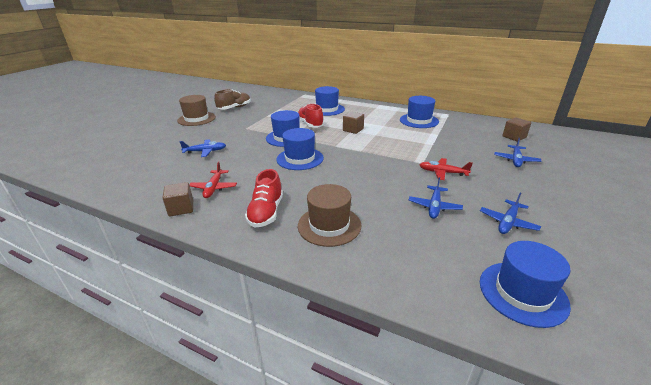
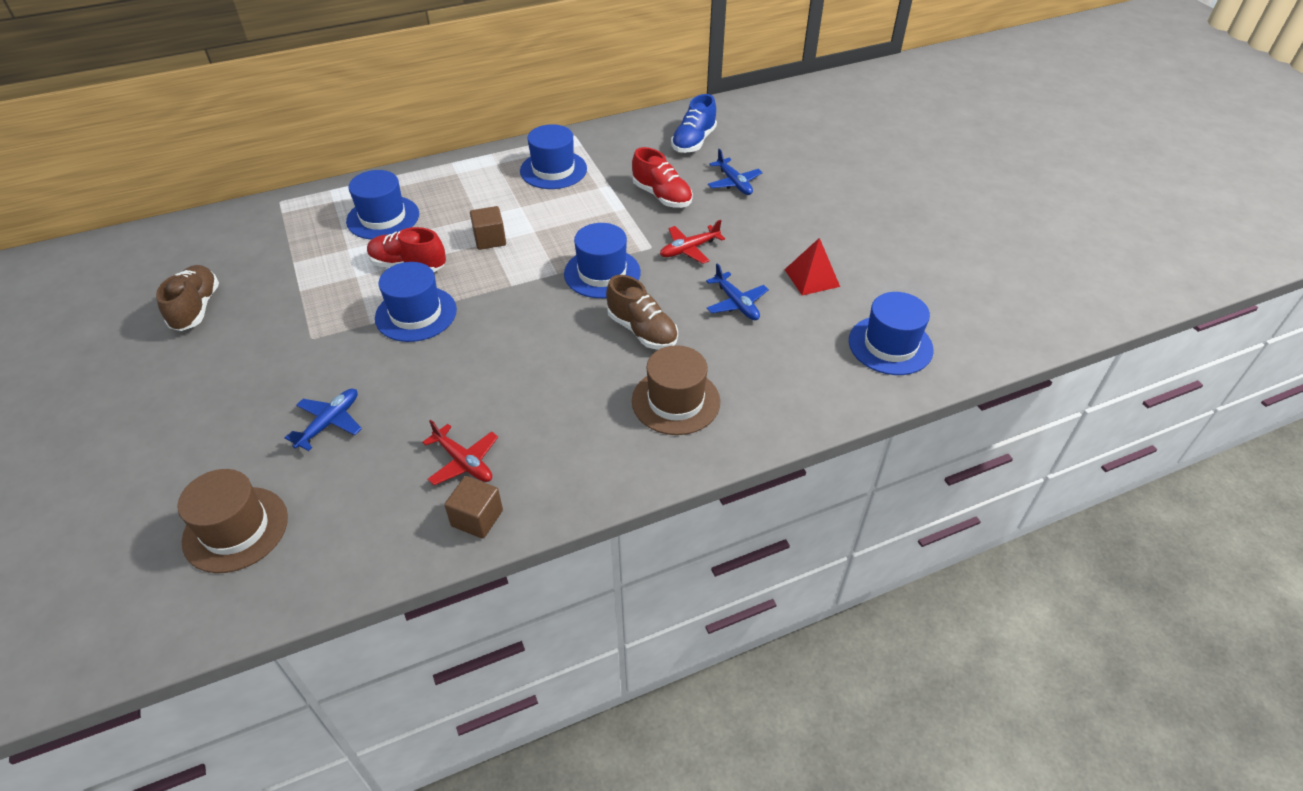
camera: 50 degrees left, 15 degrees up
(196, 119) = (166, 377): brown hat -> brown hat (236, 529)
(266, 212) = (589, 439): red shoe -> red shoe (662, 196)
(300, 159) = (498, 337): blue hat -> blue hat (602, 273)
(363, 189) = (642, 331): none -> brown shoe
(508, 222) = (812, 278): blue plane -> red pyramid
(514, 137) = (693, 142): brown cube -> blue shoe

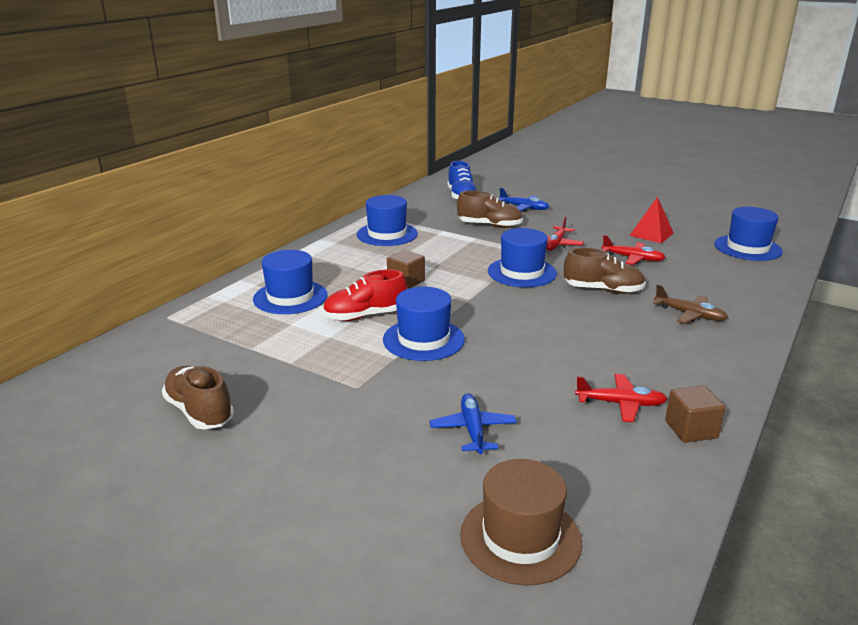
camera: 35 degrees left, 20 degrees down
(662, 196) = (489, 226): red shoe -> brown shoe
(675, 401) = (689, 314): brown hat -> brown plane
(736, 303) = (632, 258): blue plane -> red plane

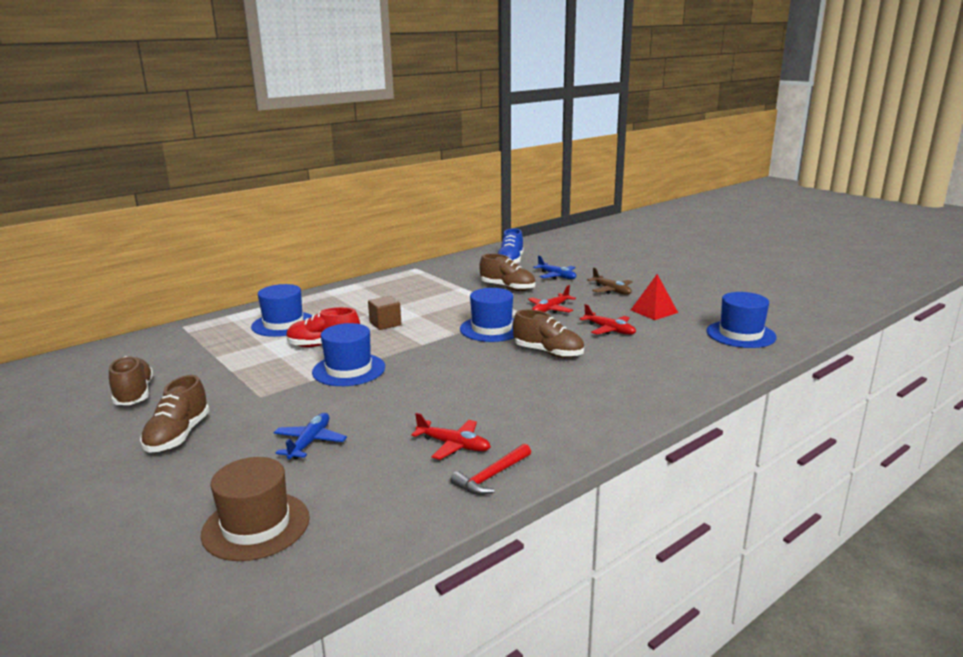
camera: 20 degrees right, 5 degrees down
(313, 452) = (178, 436): none -> brown shoe
(387, 234) = (412, 285): blue hat -> none
(689, 314) = (606, 384): brown plane -> brown plane (611, 290)
(691, 429) = (491, 476): brown cube -> red hammer

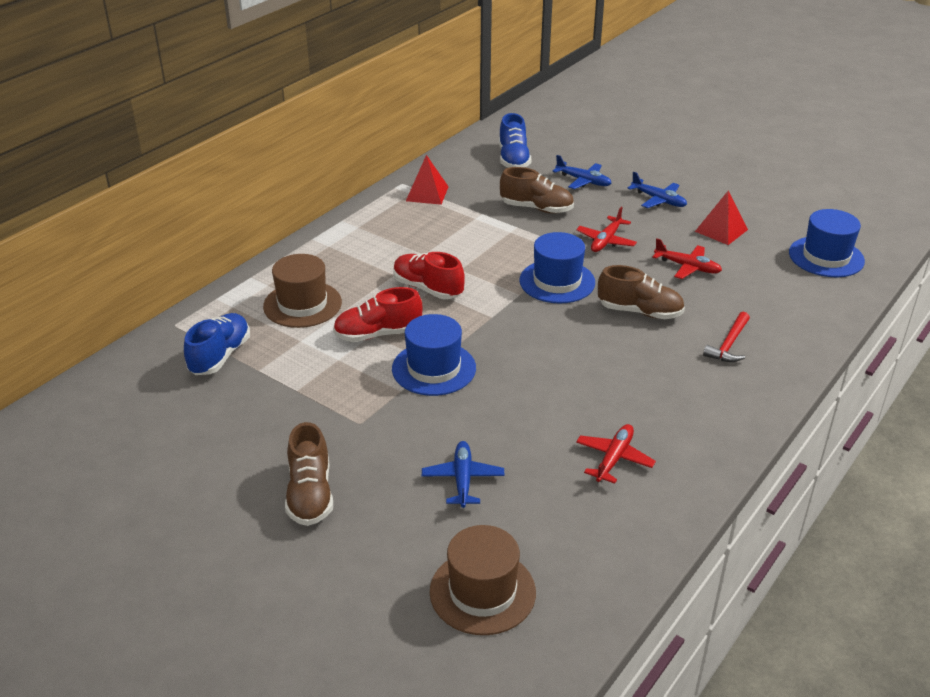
camera: 15 degrees left, 15 degrees up
(134, 394) = (207, 443): brown shoe -> none
(196, 346) = (220, 356): none -> blue shoe
(283, 324) = (302, 304): blue hat -> brown hat
(385, 324) = (428, 289): brown cube -> red shoe
(429, 274) = (427, 193): none -> red pyramid
(453, 445) = (614, 458): red plane -> red plane turned 75 degrees counterclockwise
(491, 476) = (673, 492): red hammer -> red hammer (729, 344)
(611, 290) = (658, 200): brown plane -> blue plane

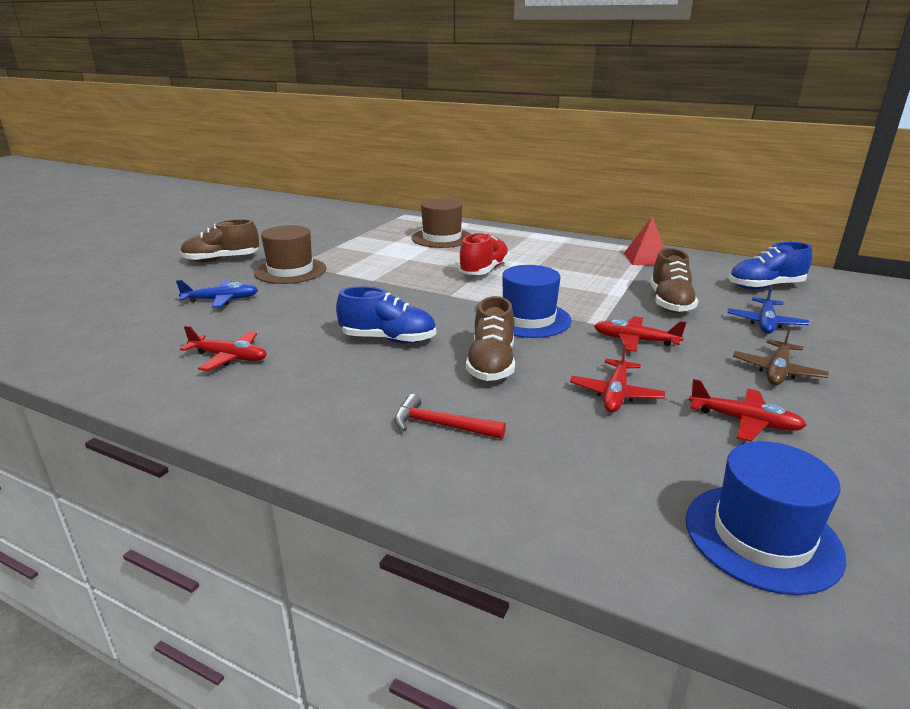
camera: 80 degrees right, 10 degrees down
(220, 356) = (373, 226): blue shoe -> blue shoe (388, 339)
(378, 334) = (410, 261): red shoe -> none
(434, 368) = (366, 281): blue hat -> none
(482, 592) = (90, 314): brown hat -> brown hat (290, 271)
(658, 200) = (777, 371): blue plane -> brown plane
(721, 230) = (744, 421): red pyramid -> red plane

